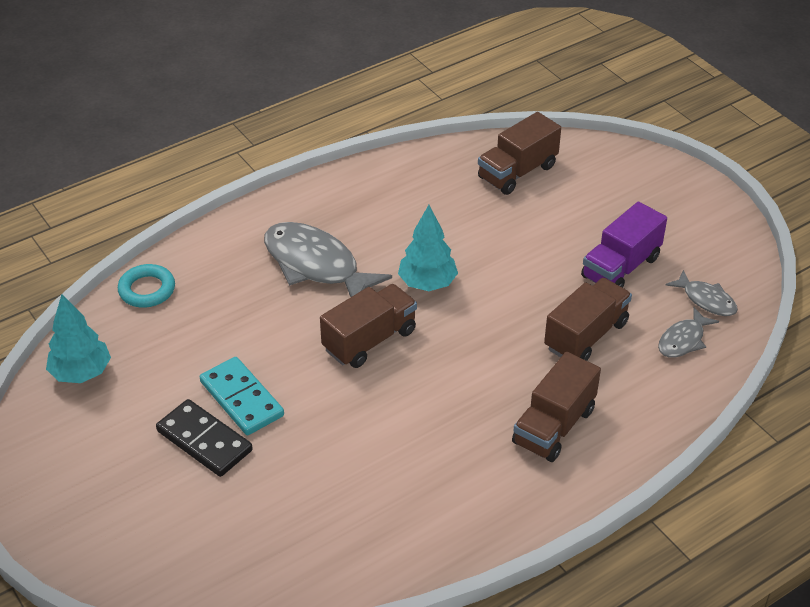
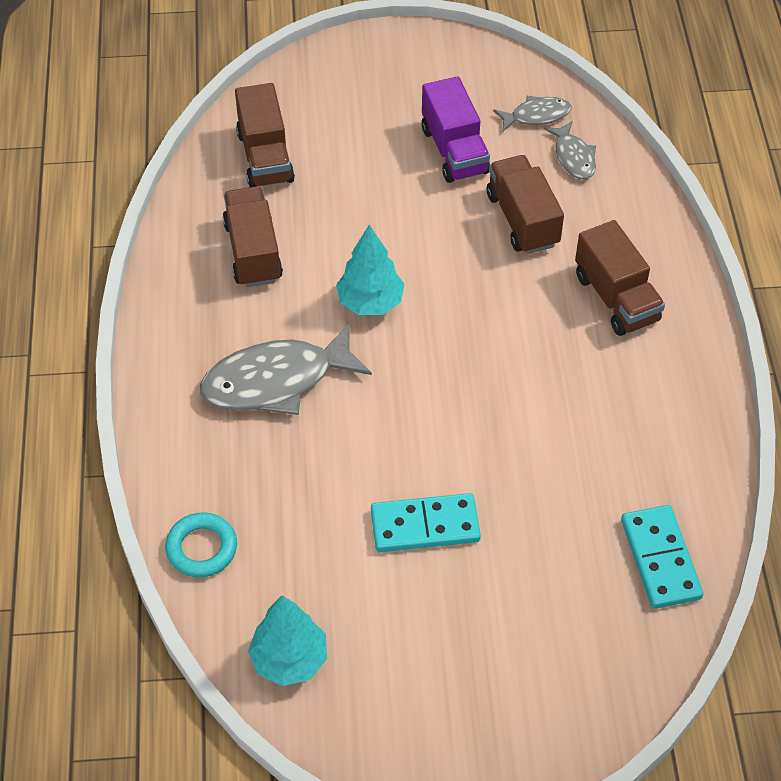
camera: 60 degrees left, 10 degrees up
(204, 440) = (462, 581): black domino -> none
(303, 559) = (660, 559): none -> turquoise domino
(369, 340) = (416, 384): brown truck -> brown truck (253, 252)

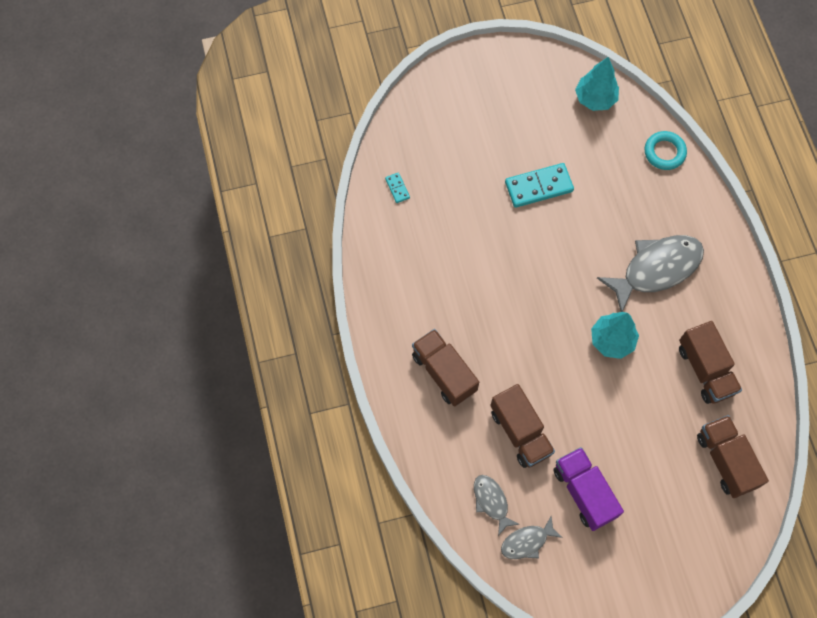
camera: 170 degrees right, 15 degrees up
(660, 559) = (397, 188): turquoise domino -> turquoise domino, size x0.48

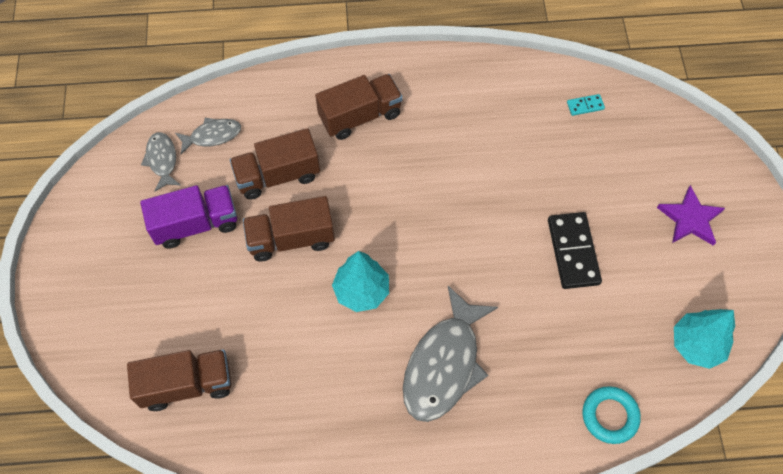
camera: 100 degrees right, 5 degrees down
(490, 105) = (690, 219): none -> purple star
(538, 186) = (573, 252): turquoise domino -> black domino
(656, 269) = (444, 364): grey fish -> grey fish turned 45 degrees clockwise
(705, 370) = (302, 390): brown truck -> brown truck (291, 238)

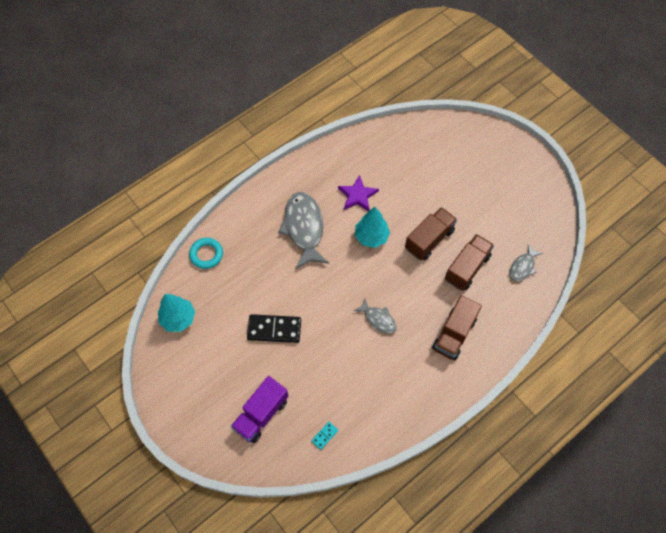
camera: 145 degrees right, 0 degrees up
(162, 160) = (534, 236): grey fish -> grey fish (378, 319)
(187, 385) = (416, 147): brown truck -> none
(196, 224) = (483, 216): purple truck -> purple truck (261, 414)
(573, 252) = (274, 329): black domino -> black domino turned 45 degrees counterclockwise
(690, 219) = (216, 395): purple star -> purple star (357, 195)

